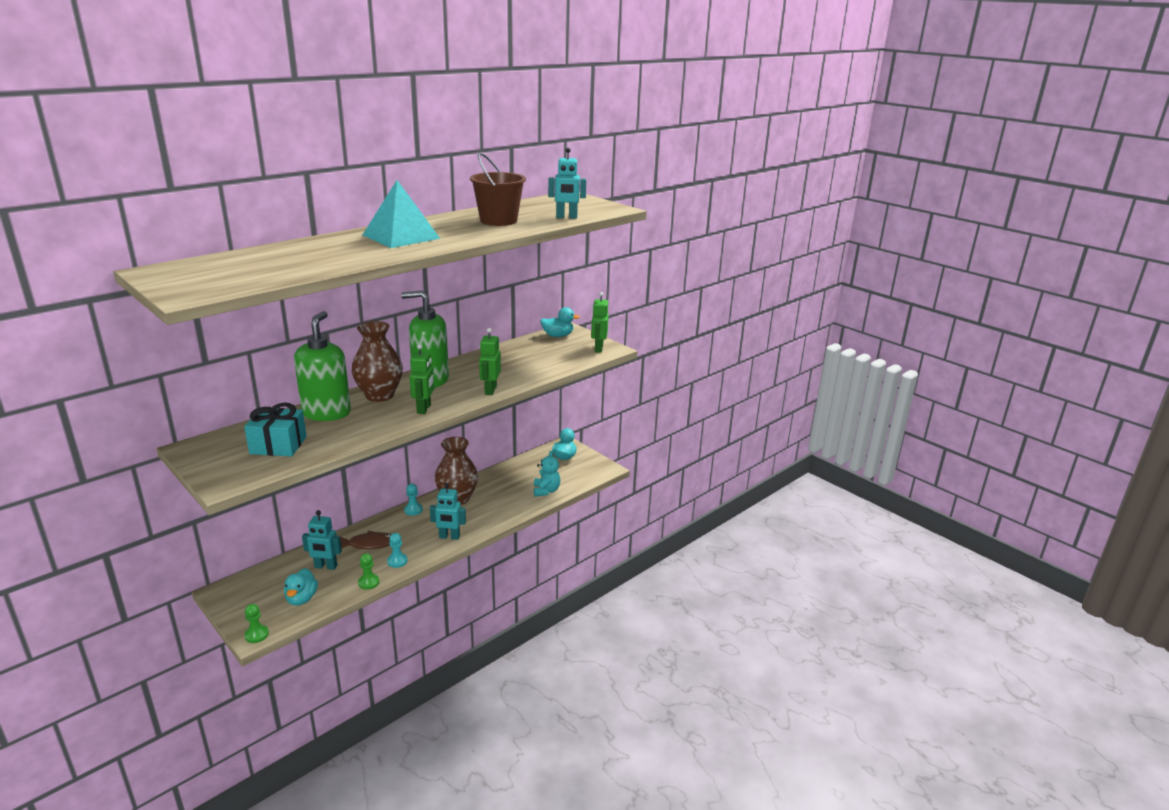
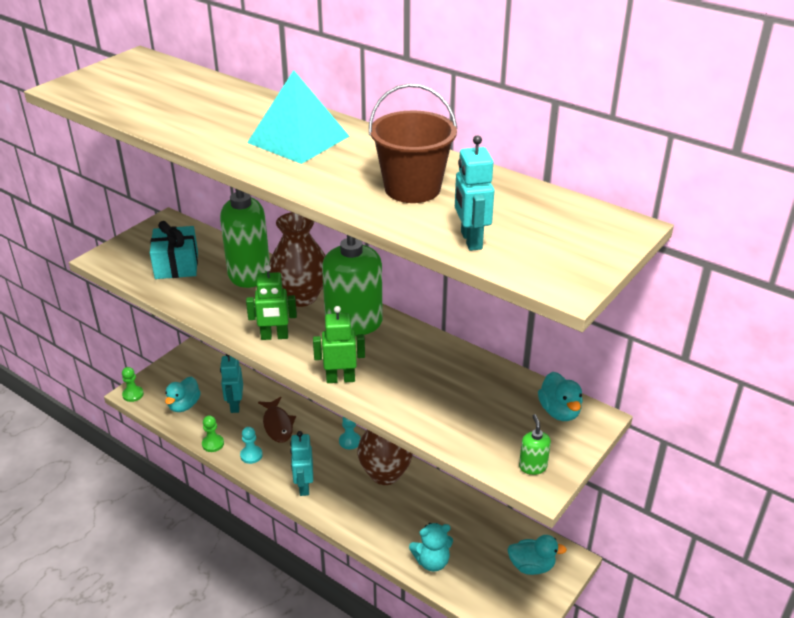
camera: 80 degrees right, 10 degrees up
(301, 599) = (184, 405): turquoise duck -> turquoise duck turned 60 degrees counterclockwise
(598, 348) = (532, 466): green robot -> green soap dispenser

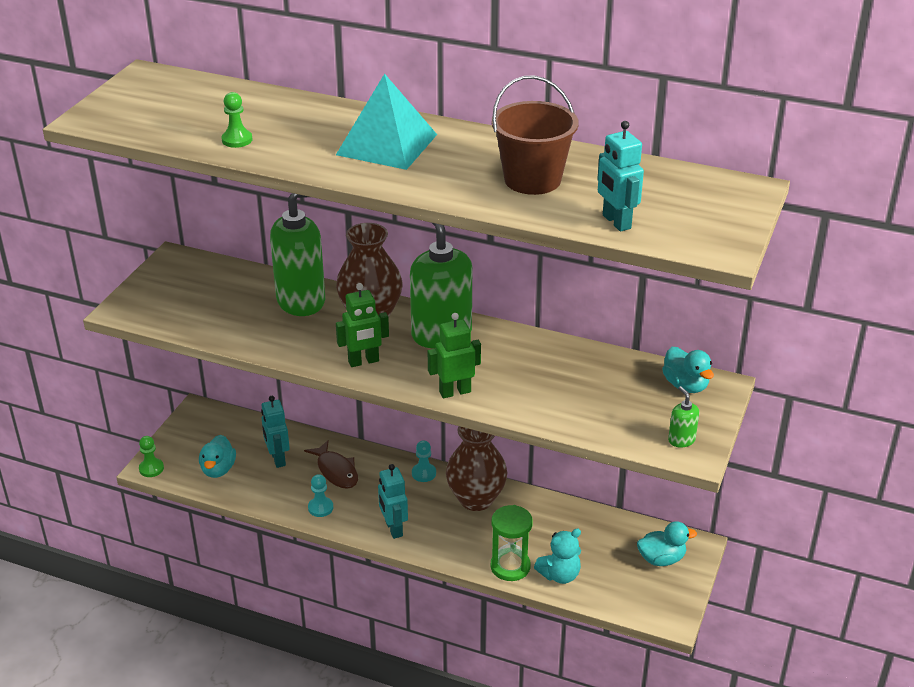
camera: 15 degrees left, 0 degrees up
(176, 265) = (213, 304): turquoise gift -> none
(213, 444) = (271, 504): green pawn -> green pawn (237, 140)
(390, 544) = (510, 566): none -> green hourglass

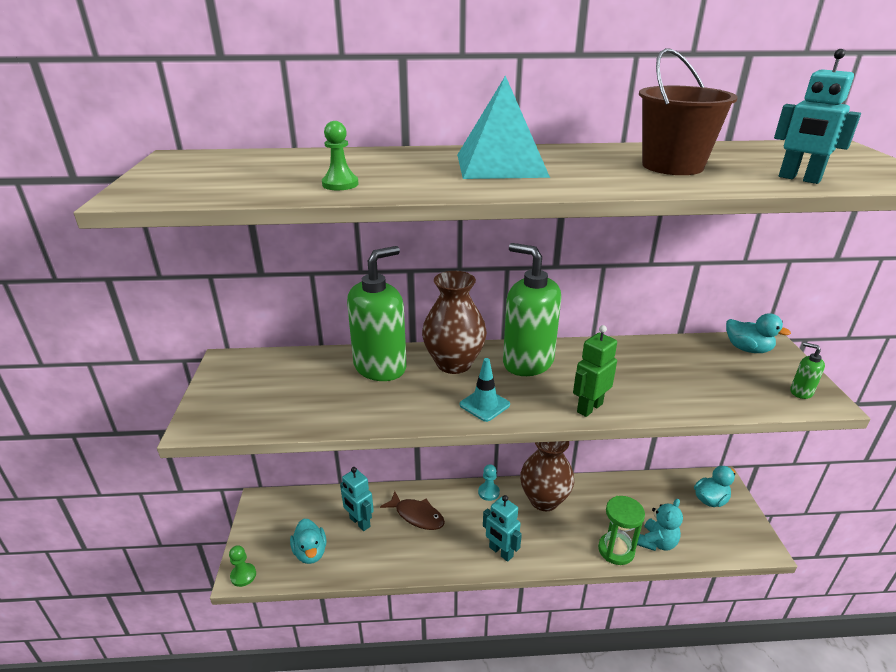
camera: 25 degrees left, 5 degrees down
(320, 508) = (426, 556): turquoise pawn -> none
(363, 361) = (484, 405): green robot -> turquoise traffic cone

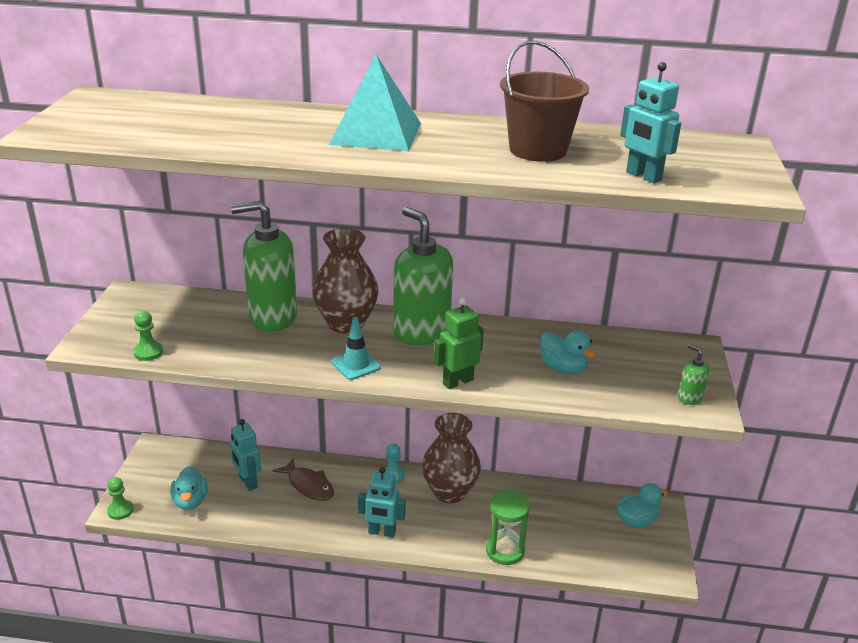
camera: 10 degrees right, 0 degrees up
(340, 184) = (217, 139): green pawn -> green pawn (148, 352)
(380, 367) = (272, 317): green soap dispenser -> green soap dispenser turned 150 degrees counterclockwise
(500, 552) = (382, 532): turquoise robot -> turquoise robot turned 45 degrees counterclockwise
(657, 542) = (553, 551): turquoise teddy bear -> none
(747, 349) = (665, 350): turquoise duck -> turquoise duck (563, 368)

